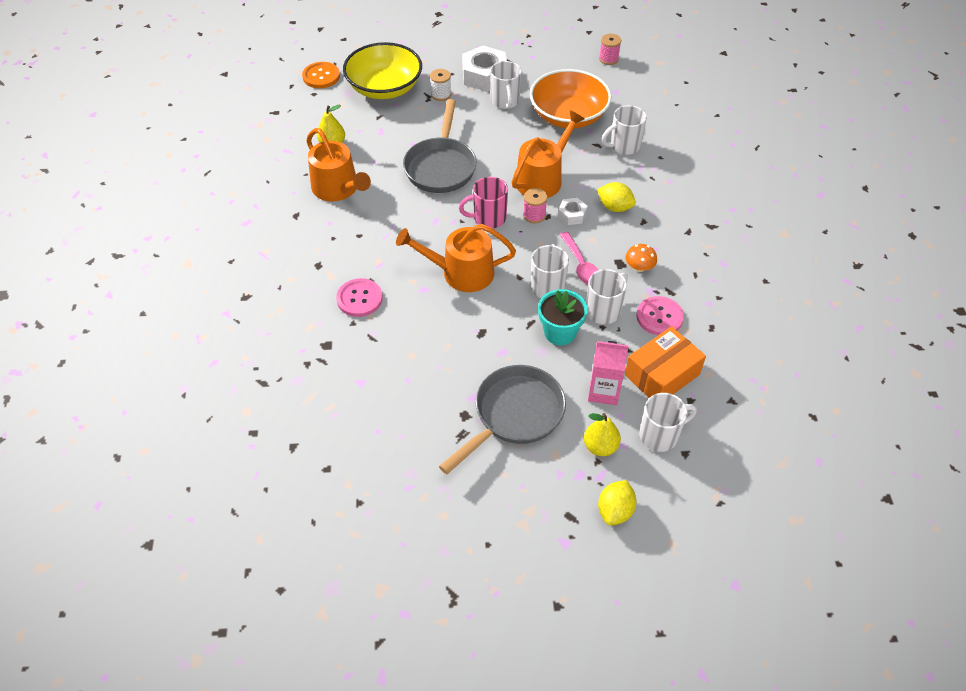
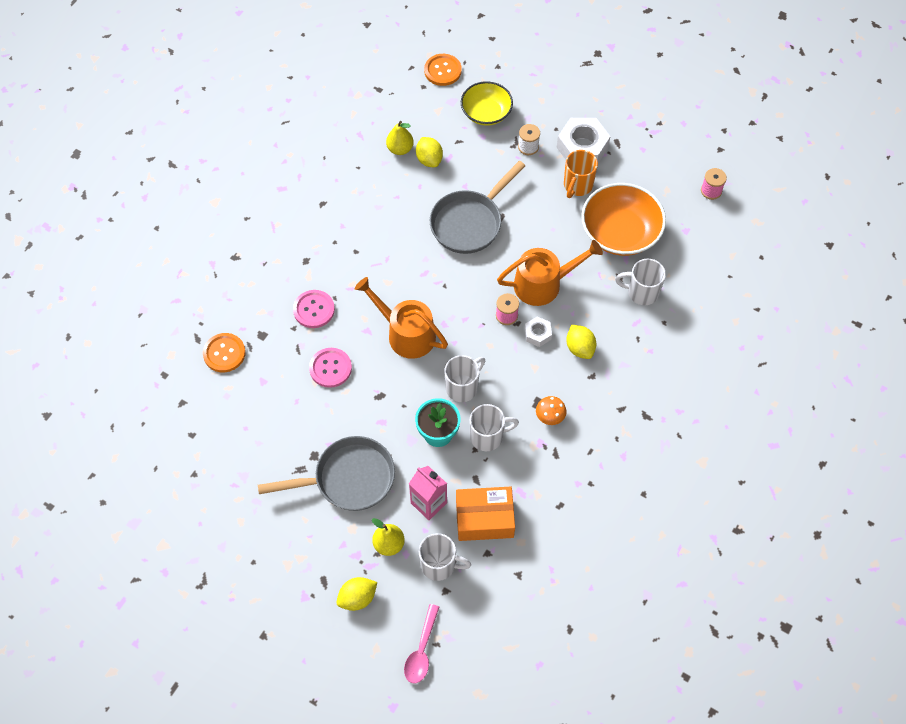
camera: 35 degrees right, 10 degrees up
(301, 380) = (224, 353): none -> orange button
(338, 188) = (372, 197): orange watering can -> none
(365, 140) = (429, 159): none -> yellow lemon
(384, 88) = (486, 113): yellow bowl -> yellow bowl, size x0.66
(488, 218) = (467, 296): pink mug -> none
(505, 101) = (577, 185): white mug -> orange mug
(581, 265) = (505, 385): pink spoon -> pink spoon (421, 650)
(659, 317) = (526, 470): pink button -> pink button (330, 368)

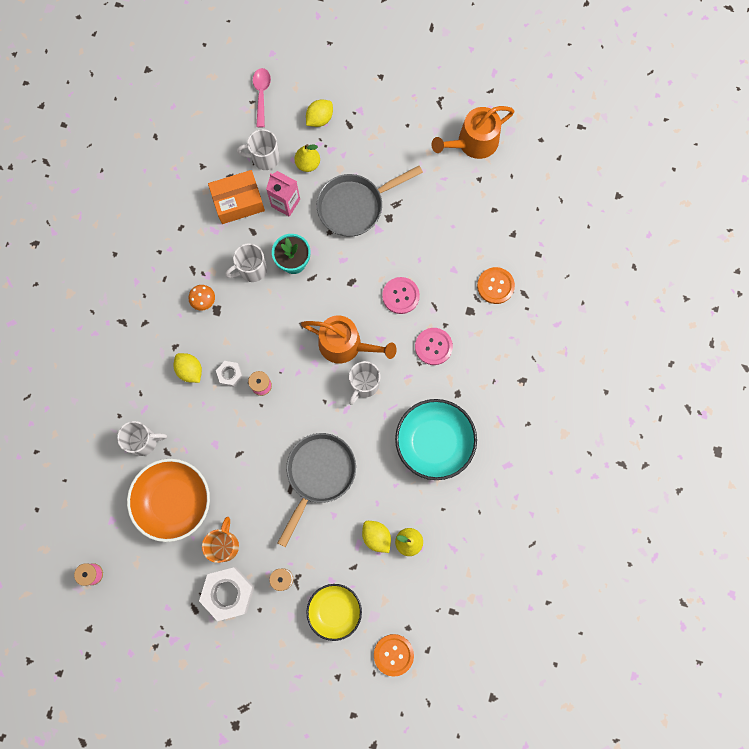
camera: 165 degrees right, 15 degrees up
(345, 223) = (434, 442): none -> turquoise bowl
(462, 387) = (283, 308): white mug -> white mug (364, 385)
(543, 284) = (235, 426): orange watering can -> orange watering can (473, 142)

